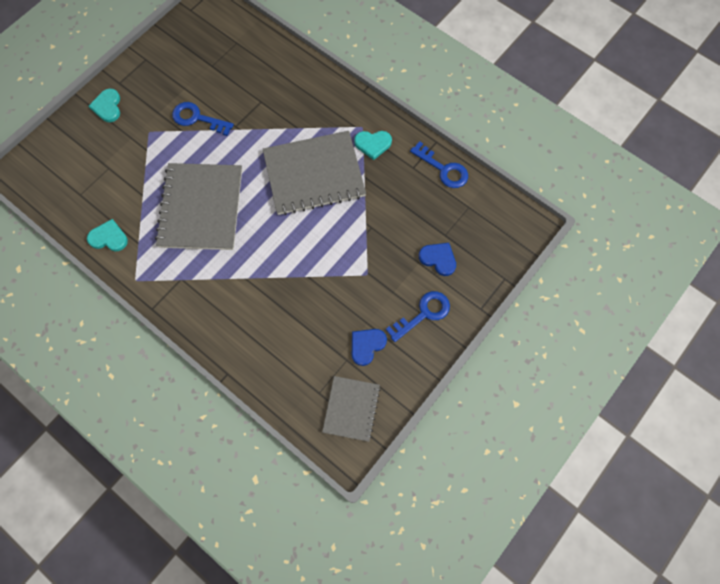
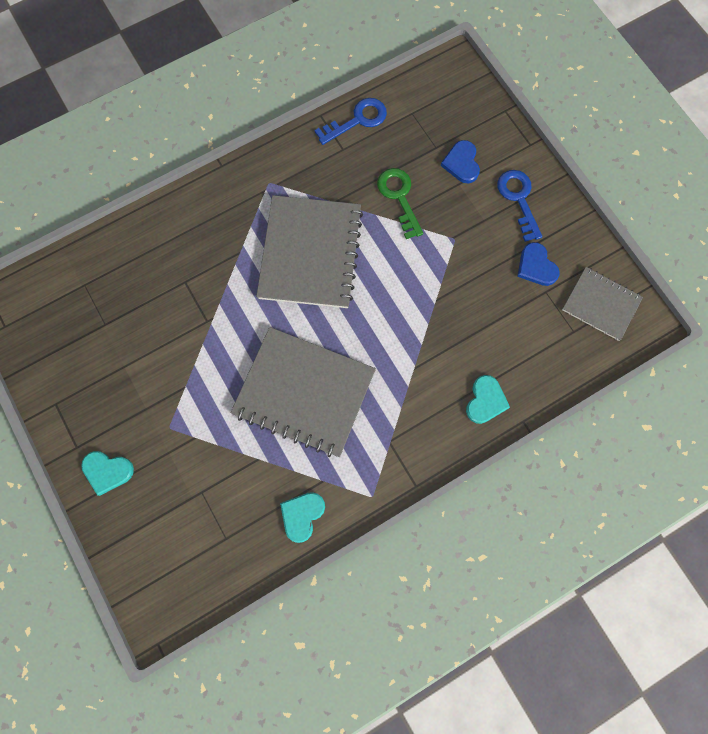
camera: 70 degrees left, 5 degrees up
(197, 118) = (176, 362): blue key -> none
(373, 144) = (296, 179): turquoise heart -> turquoise heart (485, 401)
(387, 221) = (399, 198): none -> green key
(438, 259) = (461, 163): blue heart -> blue heart turned 60 degrees counterclockwise

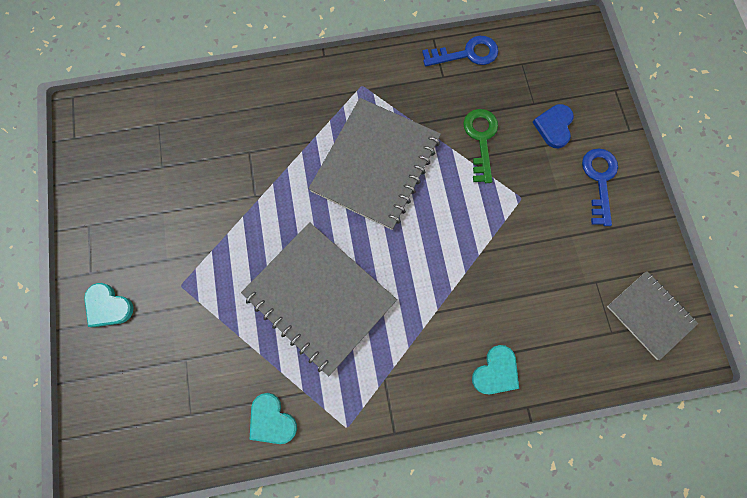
camera: 20 degrees right, 0 degrees up
(302, 515) = (271, 420): turquoise heart -> turquoise heart turned 90 degrees counterclockwise
(536, 266) = (595, 253): blue heart -> none

